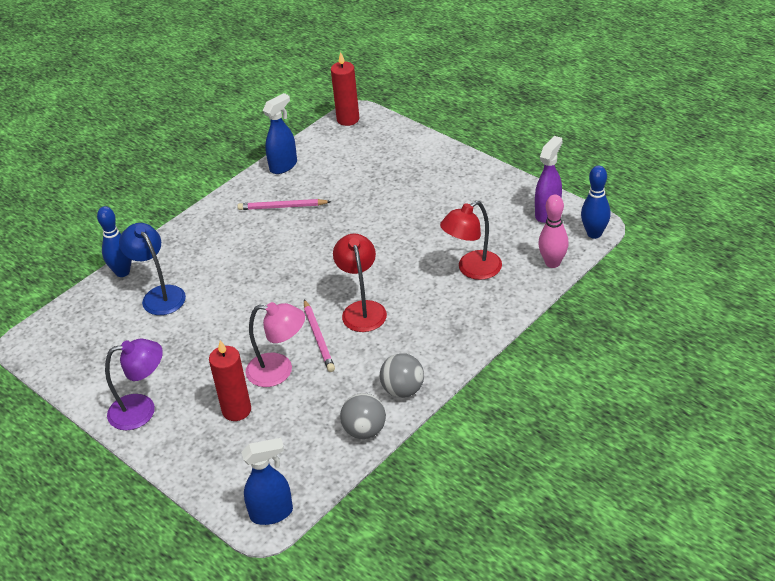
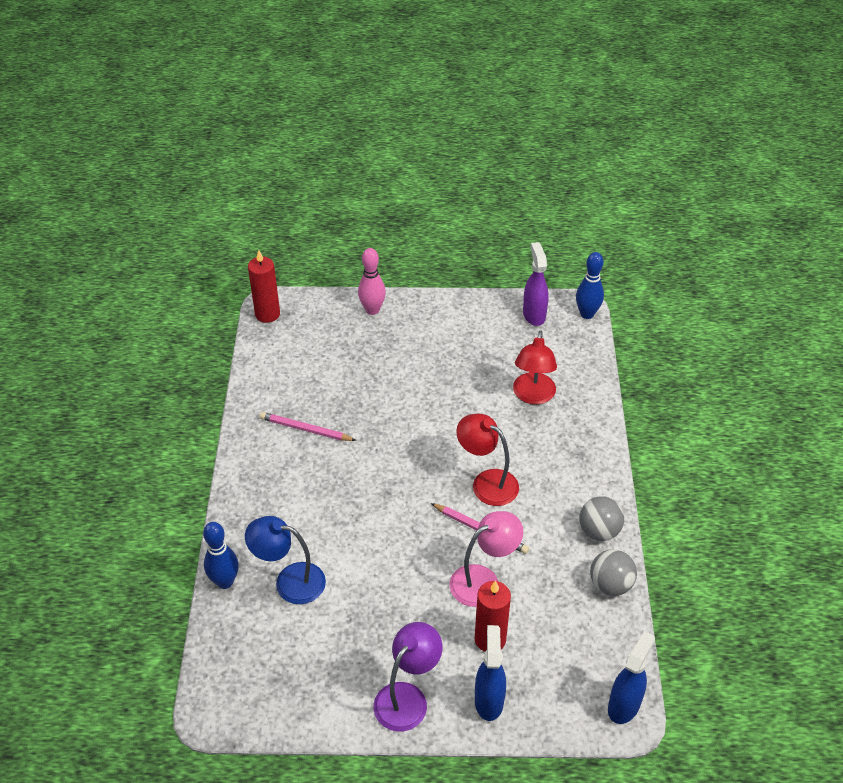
camera: 45 degrees left, 5 degrees up
(282, 207) = (305, 429): pink pencil -> pink pencil turned 60 degrees clockwise
(283, 166) = (259, 389): blue spray bottle -> blue spray bottle (489, 700)
(552, 263) = (585, 355): pink bowling pin -> pink bowling pin (372, 310)

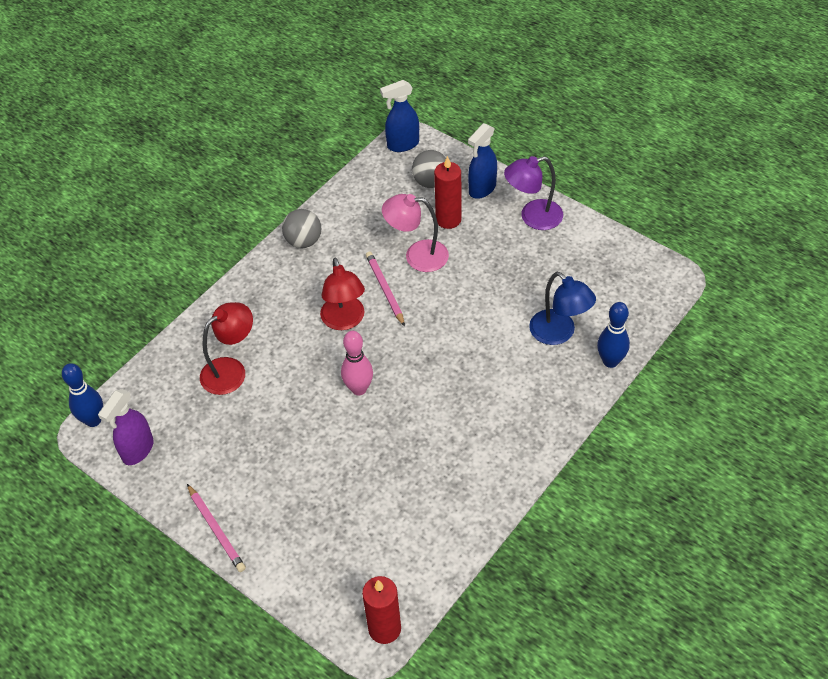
camera: 140 degrees left, 5 degrees up
(305, 429) = (450, 458): pink pencil -> pink pencil (216, 529)
(372, 310) = (276, 560): pink bowling pin -> pink bowling pin (359, 389)
(610, 585) = (335, 206): grey ball -> grey ball (431, 182)

